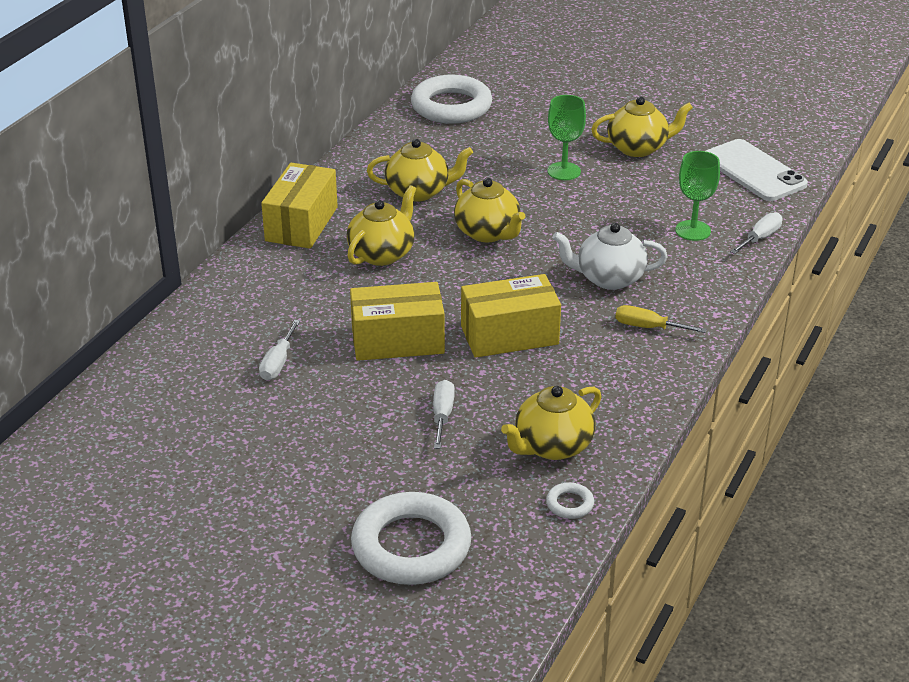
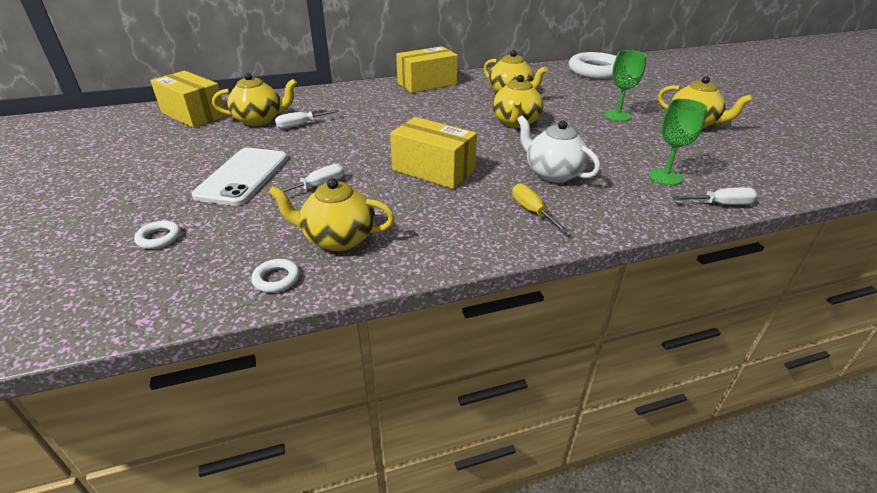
camera: 45 degrees right, 0 degrees up
(382, 254) = (440, 108): yellow teapot -> yellow teapot (259, 120)
(397, 341) = (370, 143): yellow box -> yellow box (194, 114)
(411, 546) = (159, 238): white ring -> white ring, size x0.41
(753, 171) = (777, 166): white phone -> white phone (243, 176)

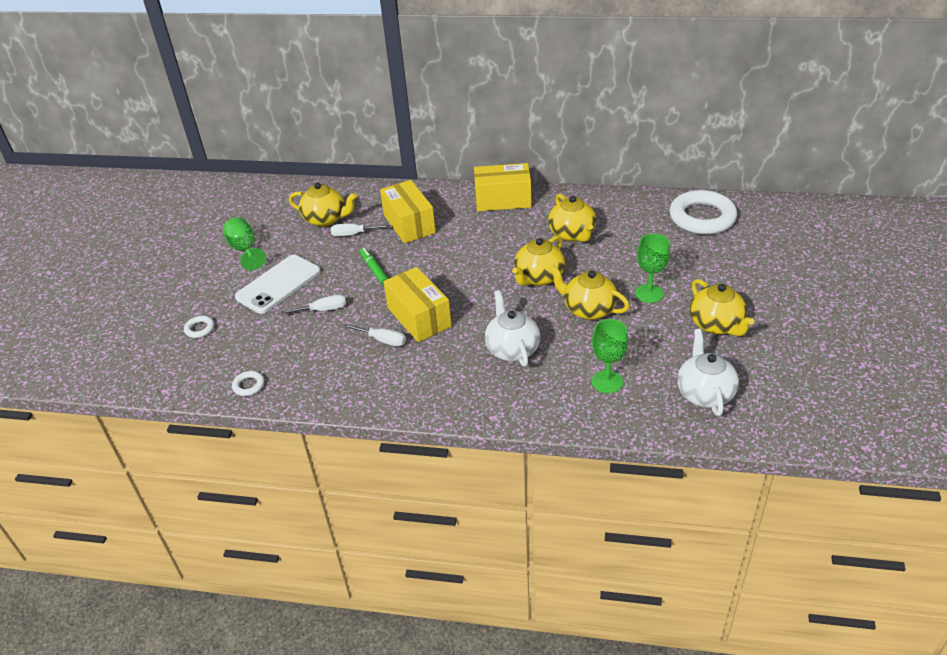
camera: 30 degrees right, 5 degrees up
(176, 157) = (245, 250): none -> green goblet
(194, 114) = (280, 200): yellow box -> yellow box (409, 224)
(338, 238) = (305, 364): yellow teapot -> yellow teapot (588, 309)
(348, 145) = (374, 270): none -> green marker
(532, 211) = (458, 383): yellow screwdriver -> none
(721, 204) = (621, 425): white screwdriver -> white screwdriver (382, 340)
(749, 166) = (704, 393): none -> white teapot

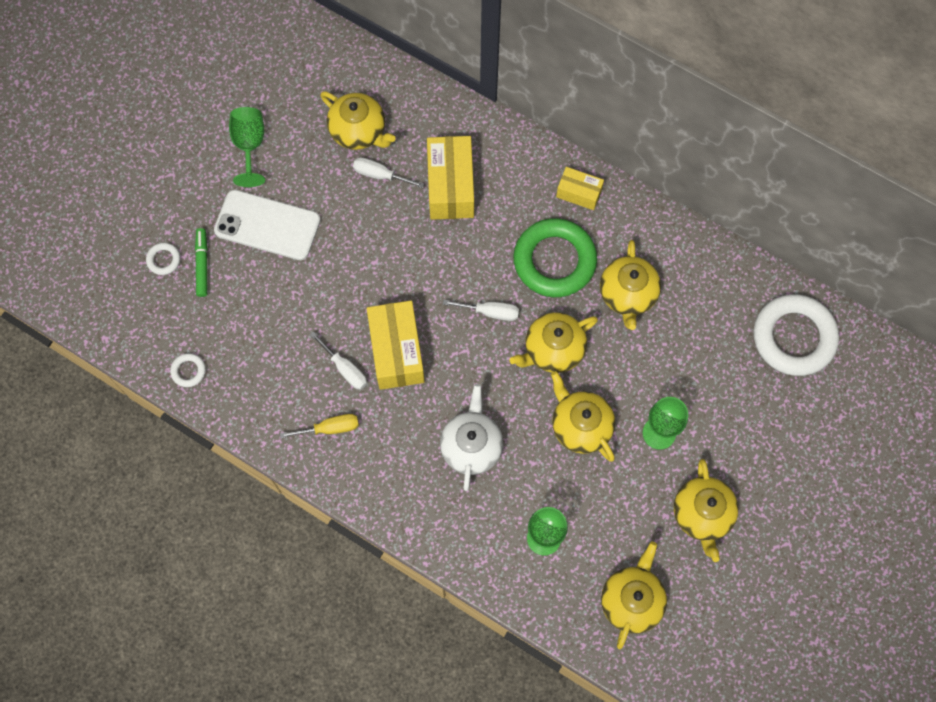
camera: 20 degrees right, 30 degrees up
(278, 284) = (267, 225): white phone -> white phone turned 45 degrees clockwise
(323, 310) = (300, 291): white screwdriver -> white screwdriver (490, 312)
(374, 270) = (379, 250): green marker -> green marker (202, 264)
(389, 378) = (330, 428): none -> yellow screwdriver
(503, 200) = (579, 193): yellow box -> yellow box, size x0.57
(508, 235) = (554, 261): none -> green ring
(704, 393) = (631, 600): white teapot -> yellow teapot

